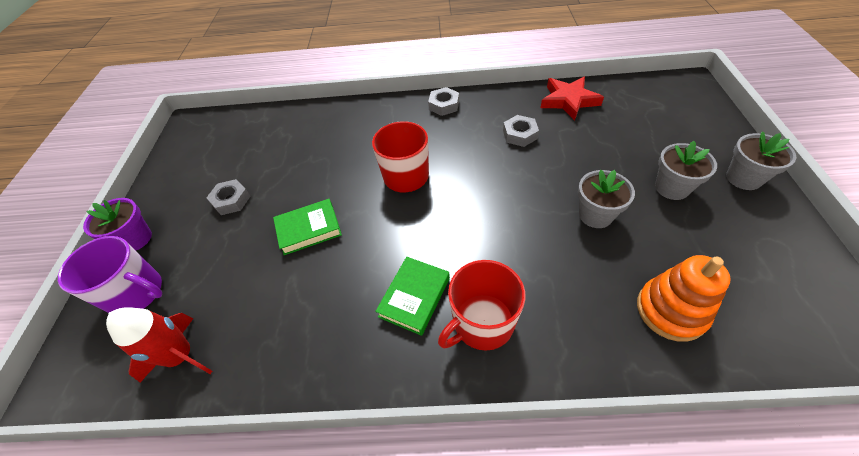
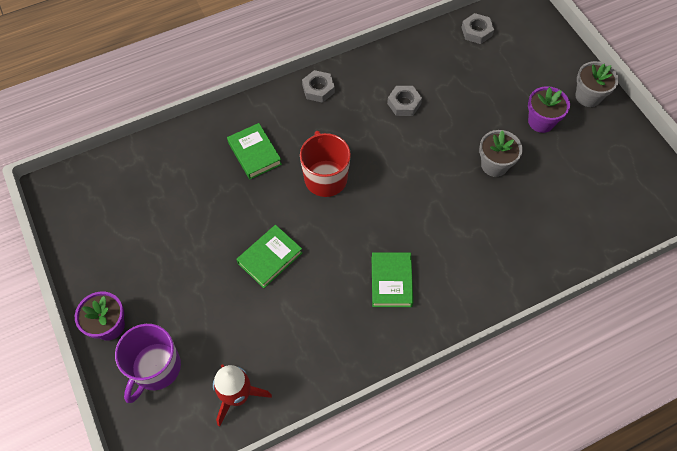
camera: 30 degrees left, 10 degrees up
(137, 293) = (156, 368): purple mug -> purple mug turned 120 degrees clockwise
(231, 200) = (175, 257): grey nut -> grey nut (476, 31)
(356, 139) = (254, 153): none -> green book
(482, 323) = (449, 281): red mug -> none
(568, 101) = (431, 52): red star -> none
(671, 310) = (568, 224): orange stacking toy -> none
(672, 188) = (541, 121): grey flower pot -> purple flower pot

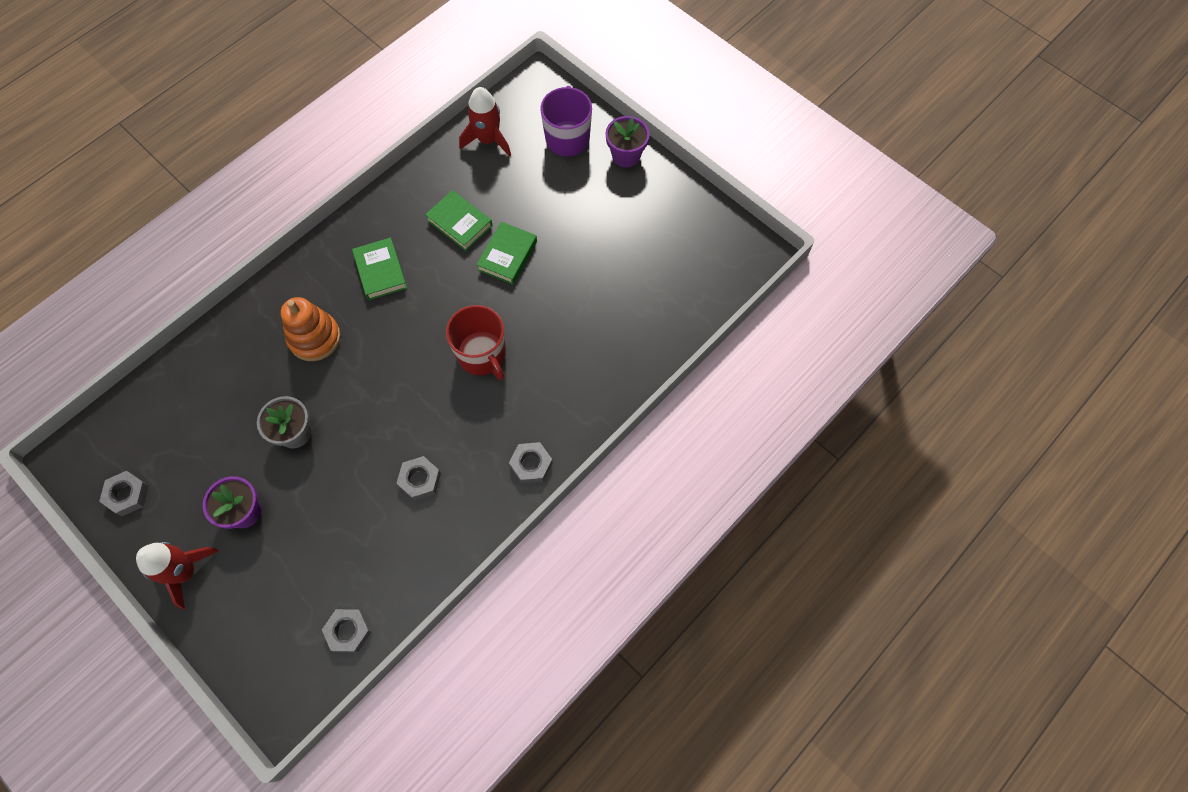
camera: 160 degrees right, 5 degrees up
(254, 153) = (571, 357): green book -> green book (459, 223)
(465, 237) = (314, 338): none -> orange stacking toy
(588, 96) = (185, 572): grey flower pot -> red rocket
(633, 160) = (127, 495): none -> grey nut

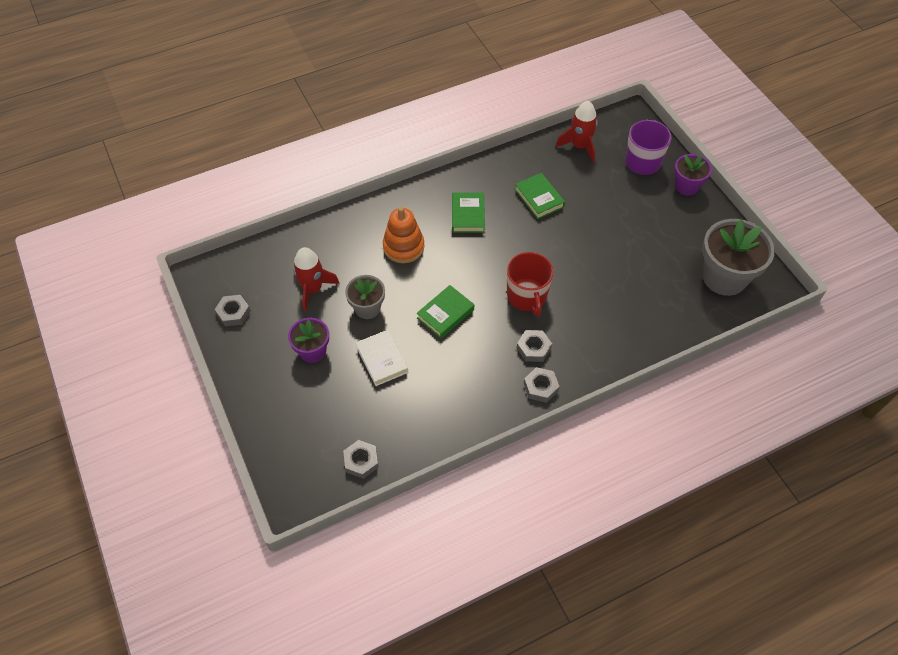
camera: 20 degrees right, 10 degrees down
(185, 572) = (256, 379): red rocket -> red rocket (313, 289)
(333, 494) = (382, 360): none -> white book
(420, 480) = (450, 371): grey nut -> grey nut (533, 348)
(507, 255) = (569, 231): green book -> green book (445, 314)
(699, 258) = (724, 277): none -> grey flower pot

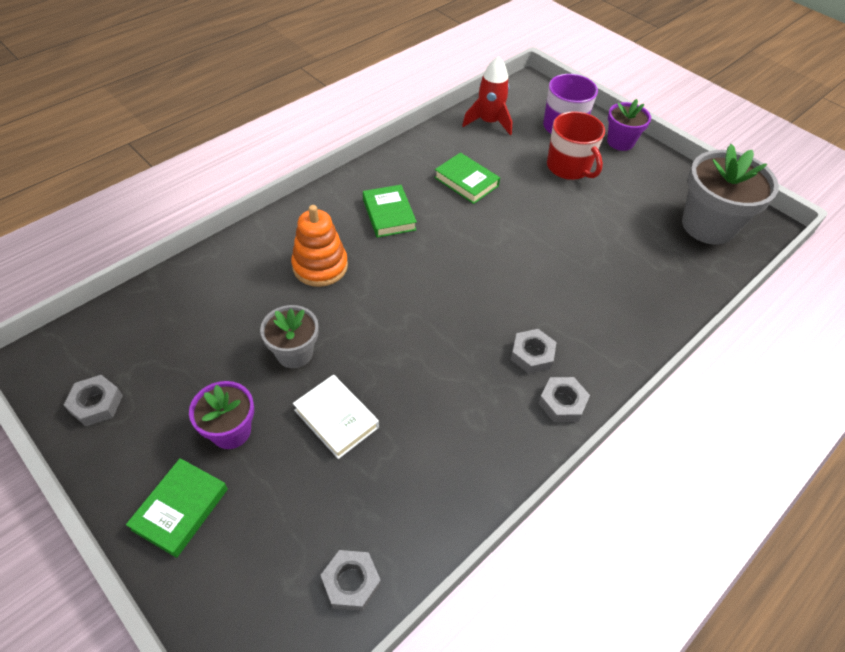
camera: 20 degrees left, 5 degrees down
(313, 289) = (210, 344): red rocket -> none
(445, 314) = (403, 337): green book -> green book (180, 509)
(527, 296) = (498, 293): red mug -> red mug (569, 167)

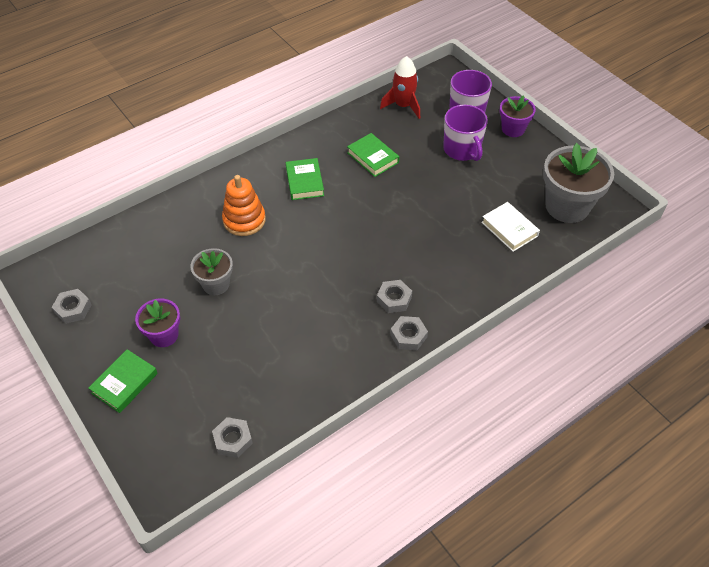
camera: 10 degrees right, 0 degrees up
(336, 419) = (239, 333): white book -> white book (509, 229)
(569, 167) = (462, 149): red mug -> purple mug

